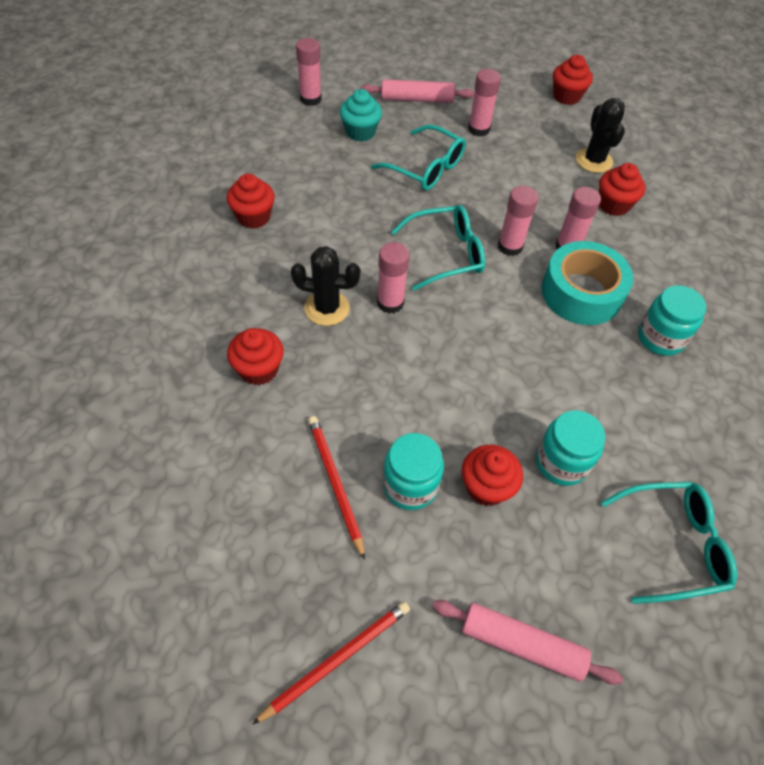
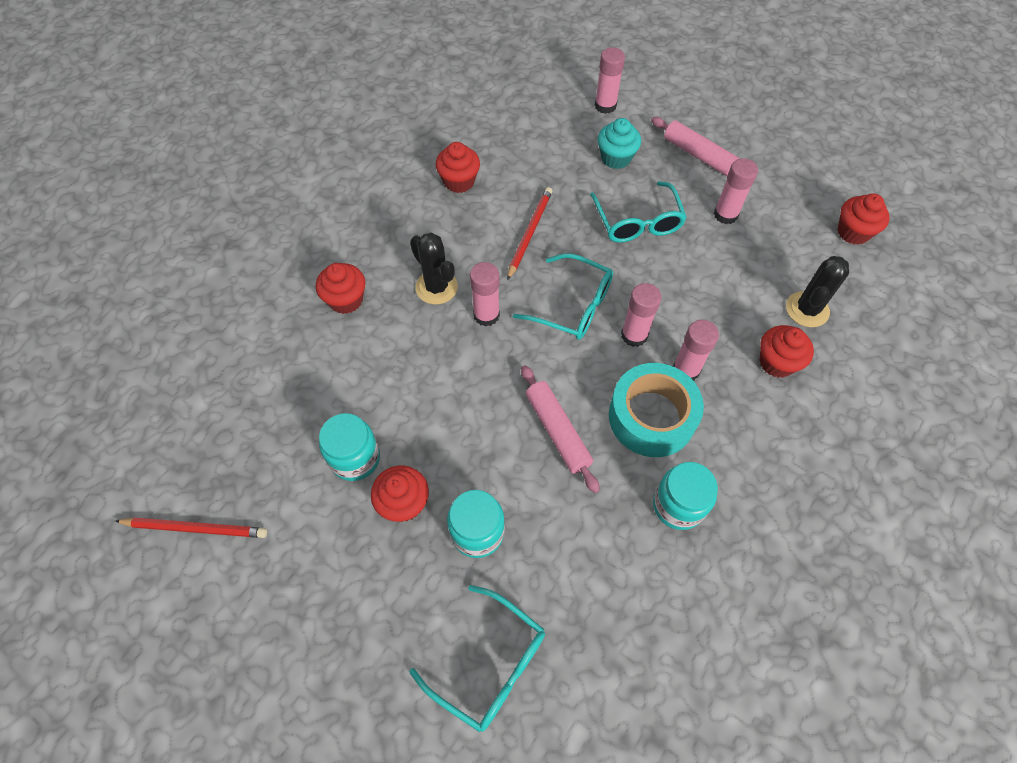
camera: 45 degrees right, 5 degrees up
(335, 483) = (311, 416): red pencil -> red pencil (529, 233)
(521, 644) = (308, 625): pink rolling pin -> pink rolling pin (557, 431)

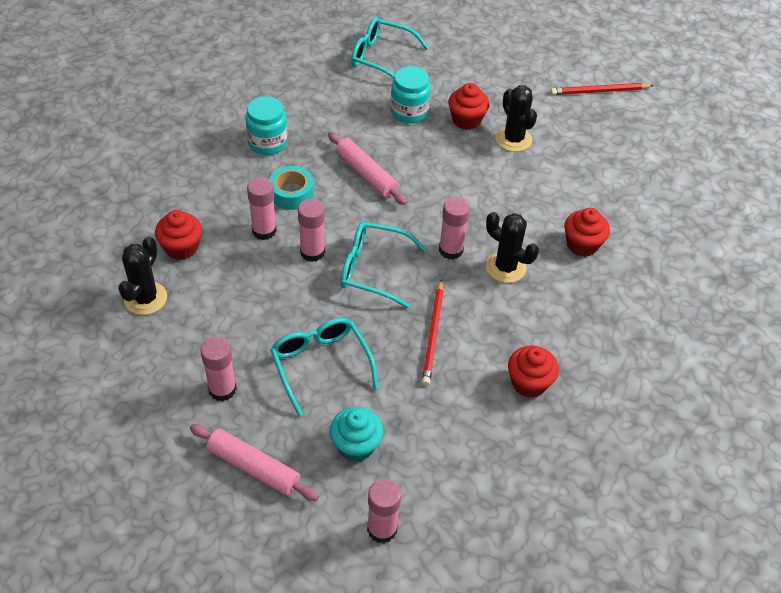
camera: 165 degrees right, 10 degrees down
(355, 458) = (513, 139): turquoise jar -> black cactus
(651, 417) = (291, 193): turquoise tape -> turquoise tape, size x0.61
(853, 232) = (78, 390): red cupcake -> none

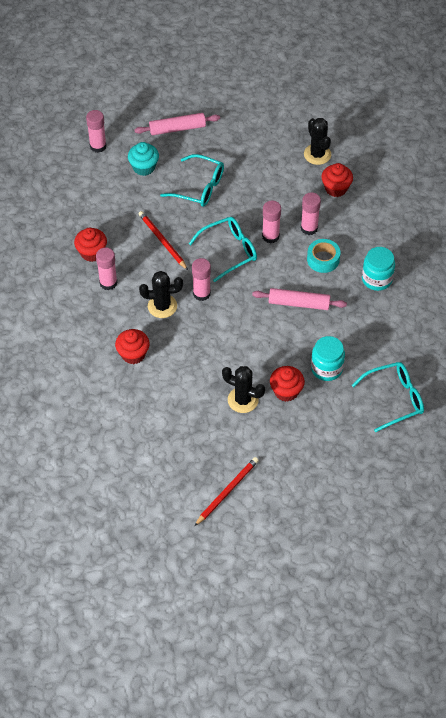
camera: 140 degrees right, 5 degrees up
(222, 389) = (229, 145): pink glue stick -> pink glue stick (108, 283)

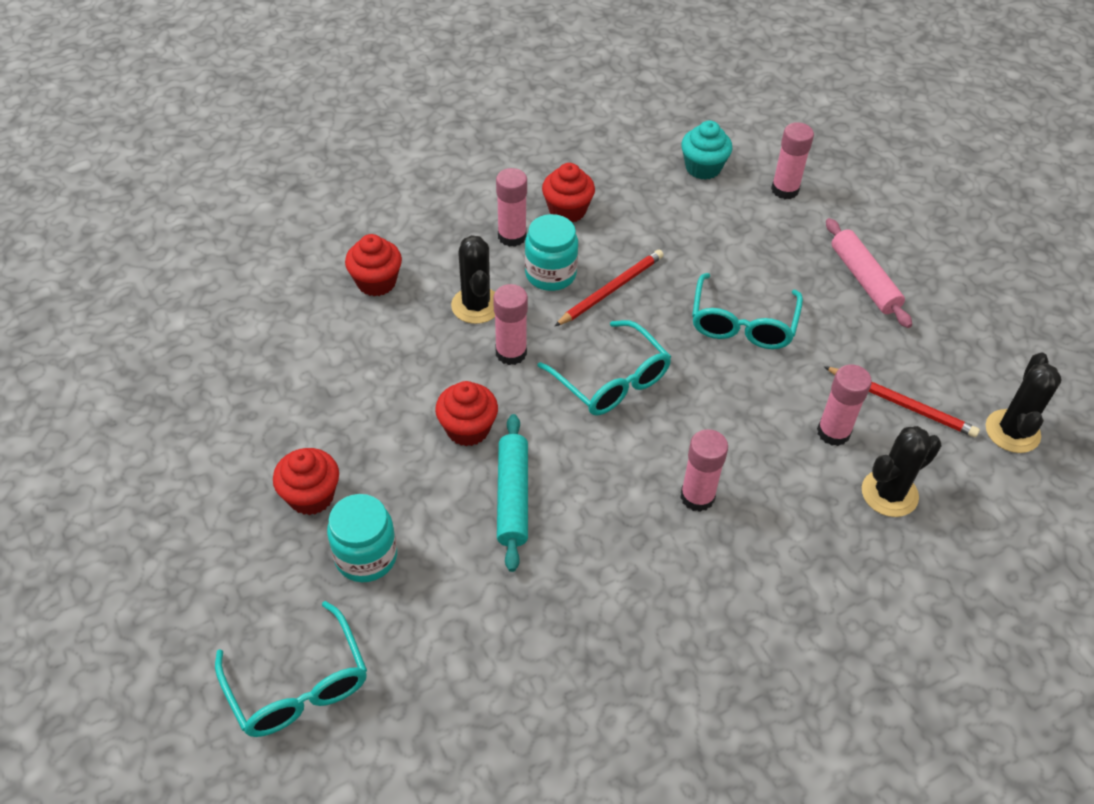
camera: 80 degrees right, 5 degrees down
(144, 167) = (761, 248): turquoise cupcake -> turquoise cupcake (703, 168)
(227, 491) = (106, 432): red pencil -> red pencil (901, 404)
(243, 400) = (291, 434): black cactus -> black cactus (1012, 431)
(270, 236) = (661, 437): pink glue stick -> pink glue stick (833, 432)
(299, 303) = (513, 497): pink rolling pin -> turquoise rolling pin
(323, 259) = (626, 527): turquoise tape -> none
(336, 188) = (812, 534): red cupcake -> red cupcake (468, 429)
(377, 279) = (597, 628): turquoise jar -> turquoise jar (550, 274)

